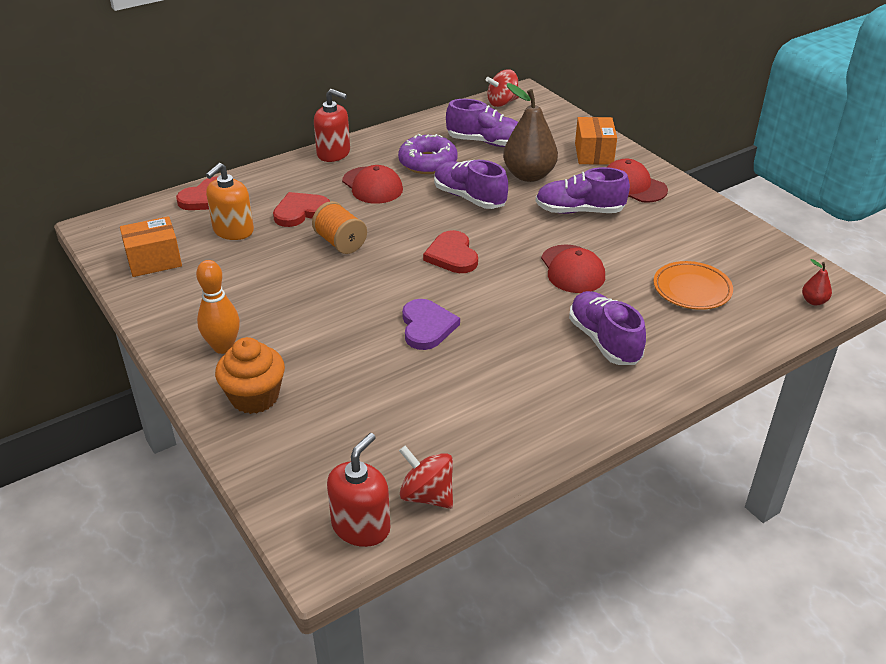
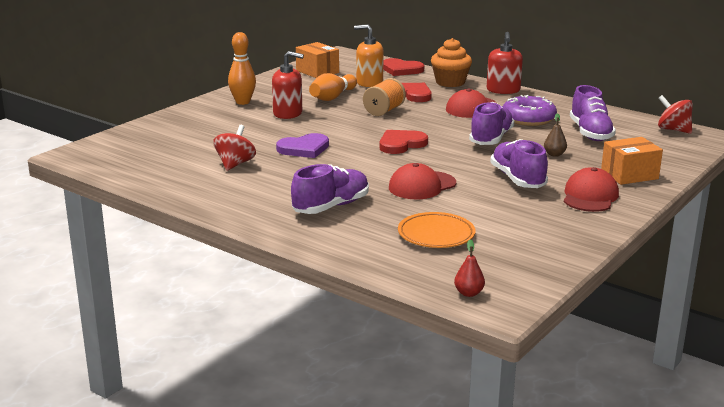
camera: 70 degrees right, 15 degrees down
(254, 397) = (200, 117): orange cupcake -> orange cupcake (450, 82)
(264, 269) = (332, 97): none -> orange bowling pin
(361, 526) = (98, 159): red soap dispenser -> red soap dispenser (288, 113)
(427, 495) = (131, 172): red spinning top -> red spinning top (235, 164)
(529, 175) = (554, 154): brown pear -> brown pear, size x0.43

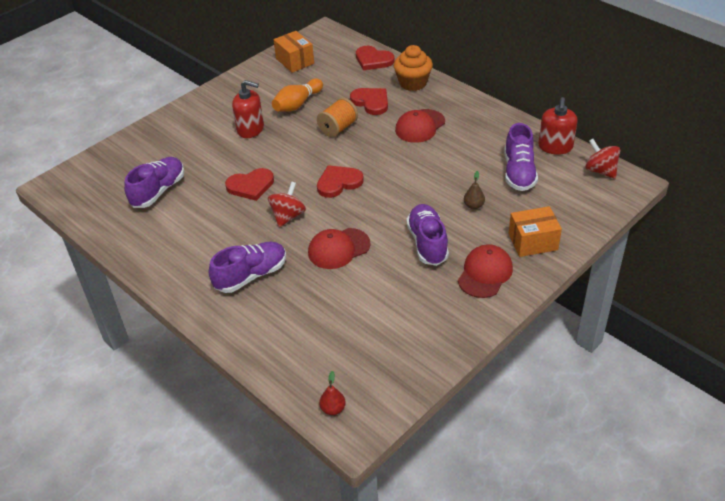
camera: 10 degrees right, 20 degrees up
(235, 164) = (185, 207): red spinning top -> red spinning top (288, 216)
(243, 102) = (215, 109): orange bowling pin -> none
(304, 149) = (251, 186): purple heart -> red heart
(369, 82) = (337, 81): orange soap dispenser -> none
(436, 235) = (329, 323): orange plate -> none
(491, 139) = (423, 178): purple shoe -> purple shoe (158, 191)
(503, 90) = (459, 98): red soap dispenser -> red soap dispenser (555, 147)
(528, 119) = (468, 147): purple donut -> none

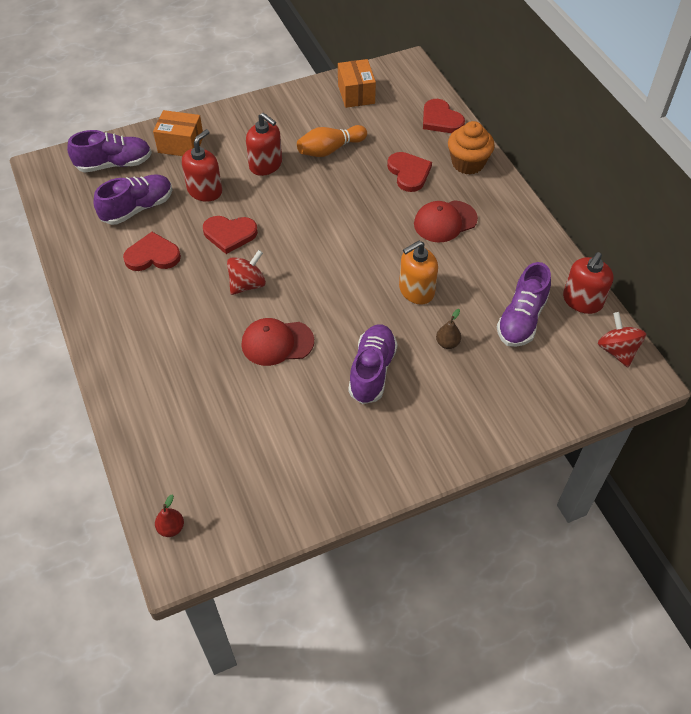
camera: 20 degrees right, 10 degrees up
(210, 162) = (205, 191): none -> red soap dispenser
(251, 275) = (174, 341): purple shoe -> purple shoe (114, 164)
(338, 128) = (356, 194): orange spool -> none
(338, 183) = (320, 262): red heart -> red heart (152, 255)
(427, 178) = (416, 290): none -> orange soap dispenser
(485, 273) = (412, 432): red cap -> none
(533, 242) = (487, 413): orange box -> orange box (181, 144)

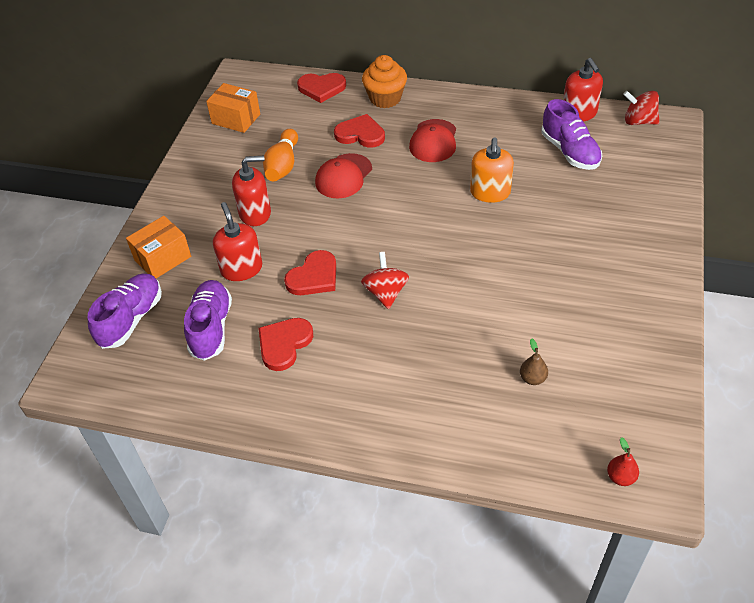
camera: 50 degrees left, 5 degrees down
(277, 343) = (470, 304): red cap -> red cap (343, 176)
(372, 371) = (551, 259): purple shoe -> none
(447, 343) = (559, 202): brown pear -> brown pear (532, 378)

